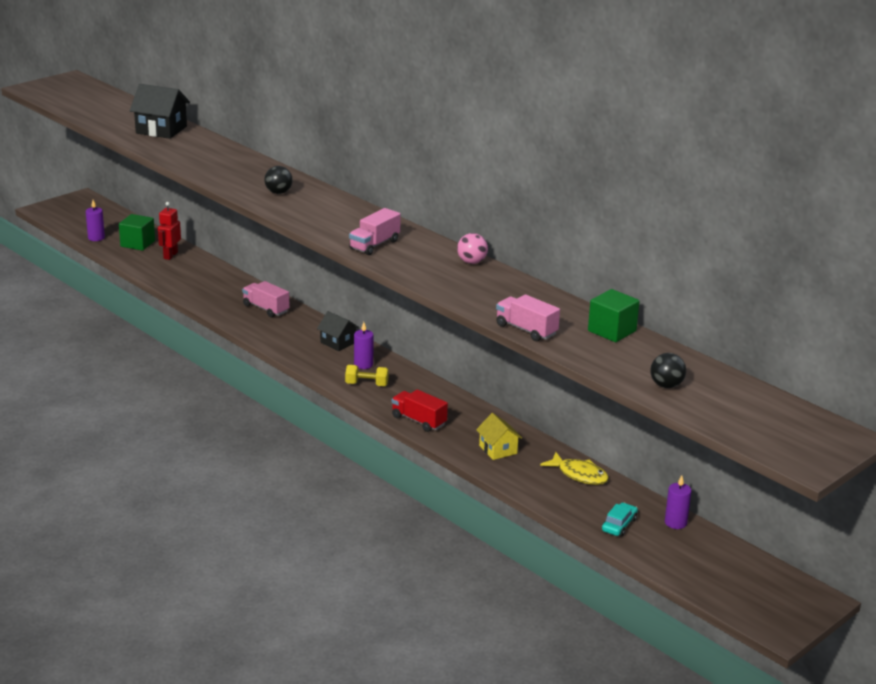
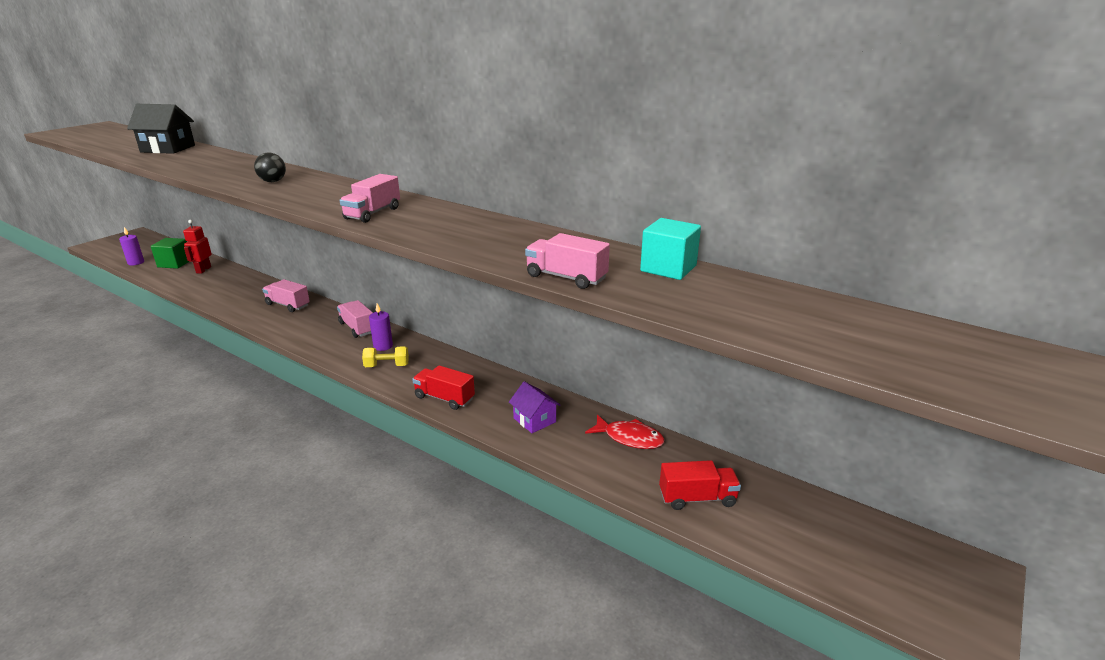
camera: 10 degrees left, 0 degrees up
(338, 342) = (357, 328): black house -> pink truck
(471, 262) = (482, 219): pink ball -> none
(498, 449) = (534, 420): yellow house -> purple house
(579, 475) = (629, 438): yellow fish -> red fish
(612, 331) = (668, 268): green cube -> turquoise cube
(619, 525) = (697, 498): turquoise car -> red truck
(666, 385) = (777, 324): black ball -> none
(675, 523) = (757, 484): purple candle -> none

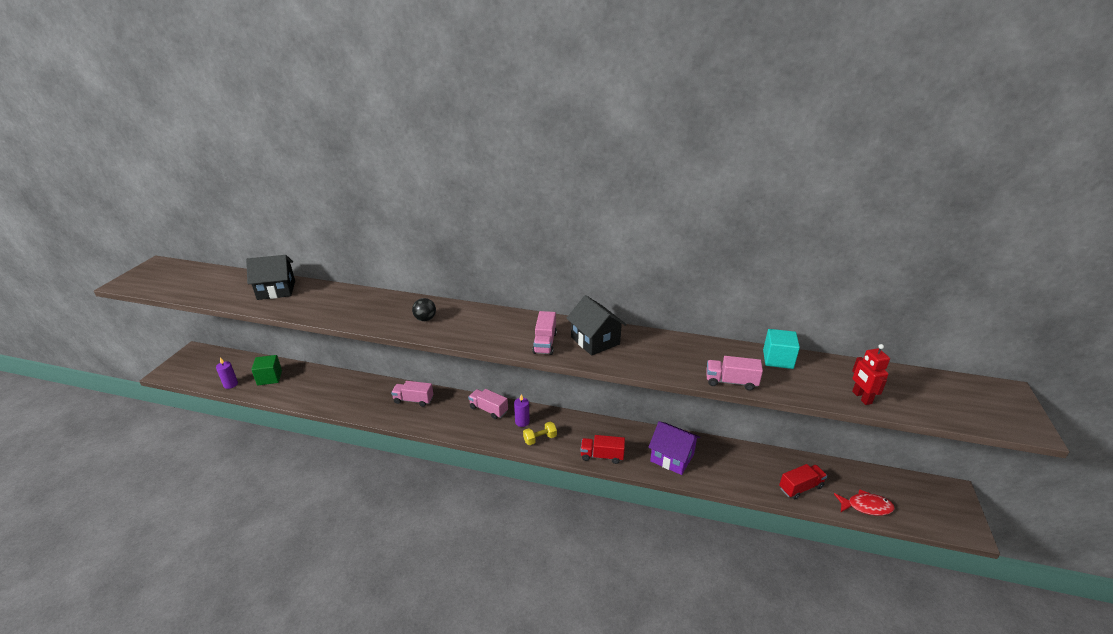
camera: 20 degrees left, 5 degrees up
(203, 270) = (304, 379): red robot -> red robot (861, 397)
(436, 219) = (595, 341): none -> black house
(534, 420) = (672, 457): purple house -> purple house, size x1.57
(629, 438) = (736, 455): red fish -> red fish (866, 506)

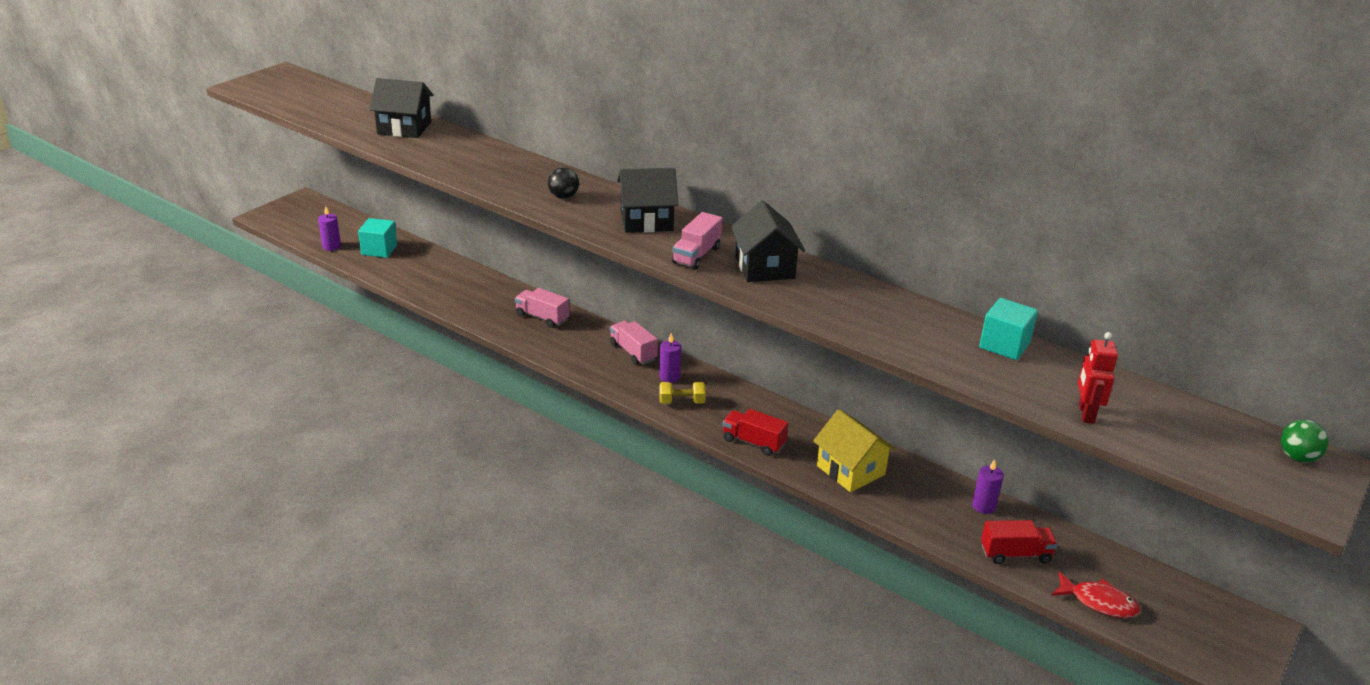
camera: 20 degrees right, 0 degrees up
(269, 378) = (379, 250): green cube -> turquoise cube
(494, 324) = (646, 221): none -> black house
(672, 457) = (850, 470): purple house -> yellow house
(731, 382) = (913, 353): pink truck -> none
(762, 458) = (983, 506): none -> purple candle
(990, 392) = (1297, 457): none -> green ball

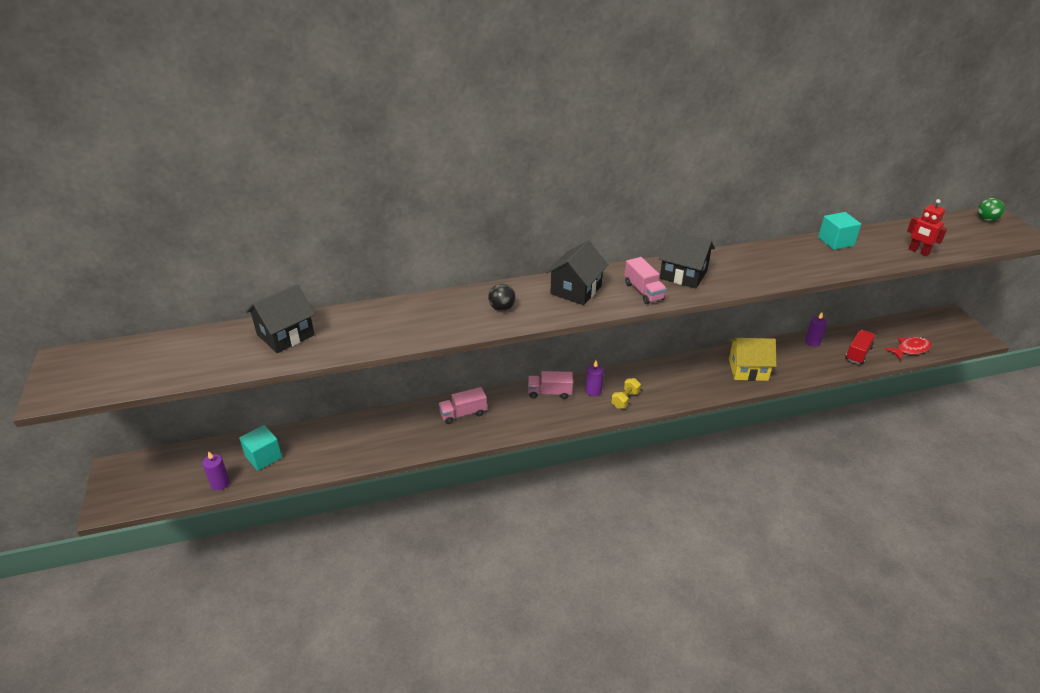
camera: 50 degrees left, 5 degrees up
(753, 442) = (692, 392): red truck -> none

